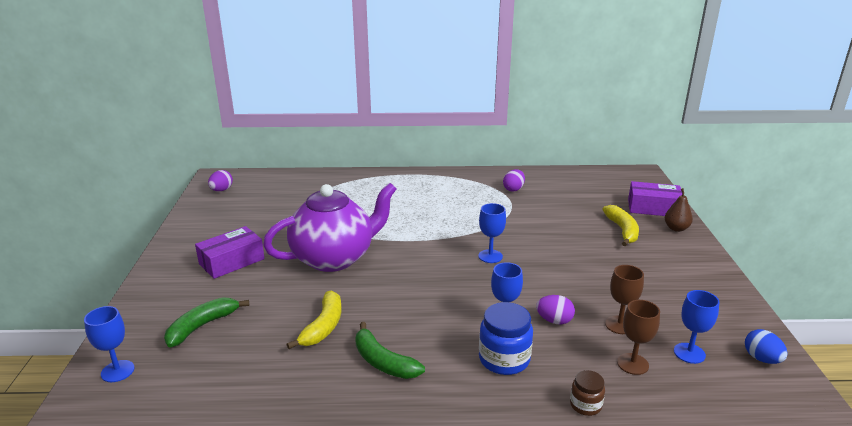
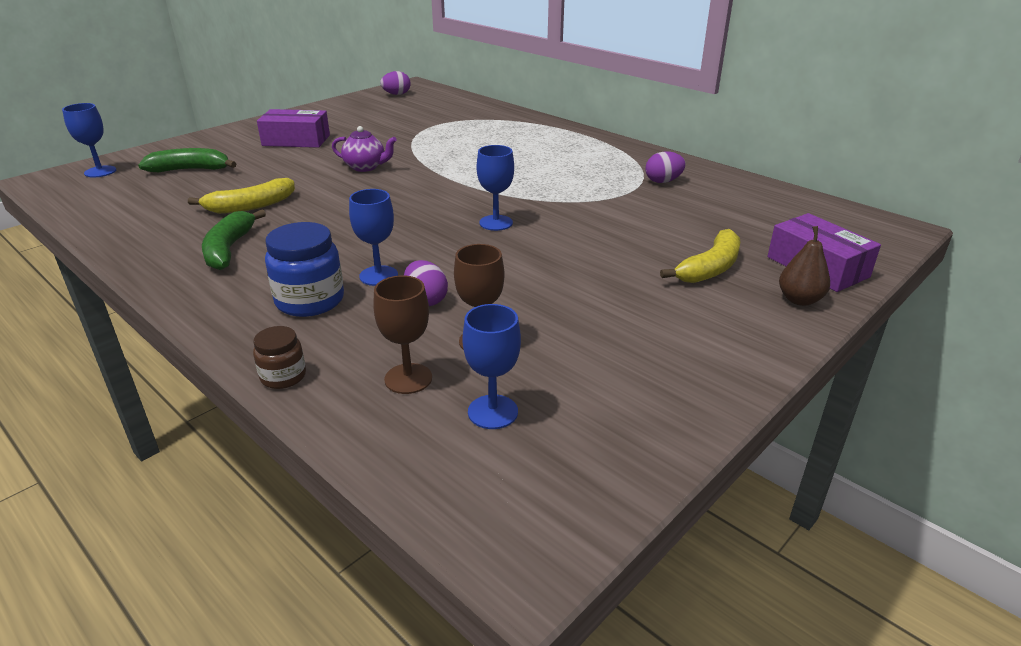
camera: 45 degrees right, 5 degrees up
(334, 258) = (366, 167): purple teapot -> purple teapot, size x0.43
(761, 359) = (571, 479): blue egg -> none

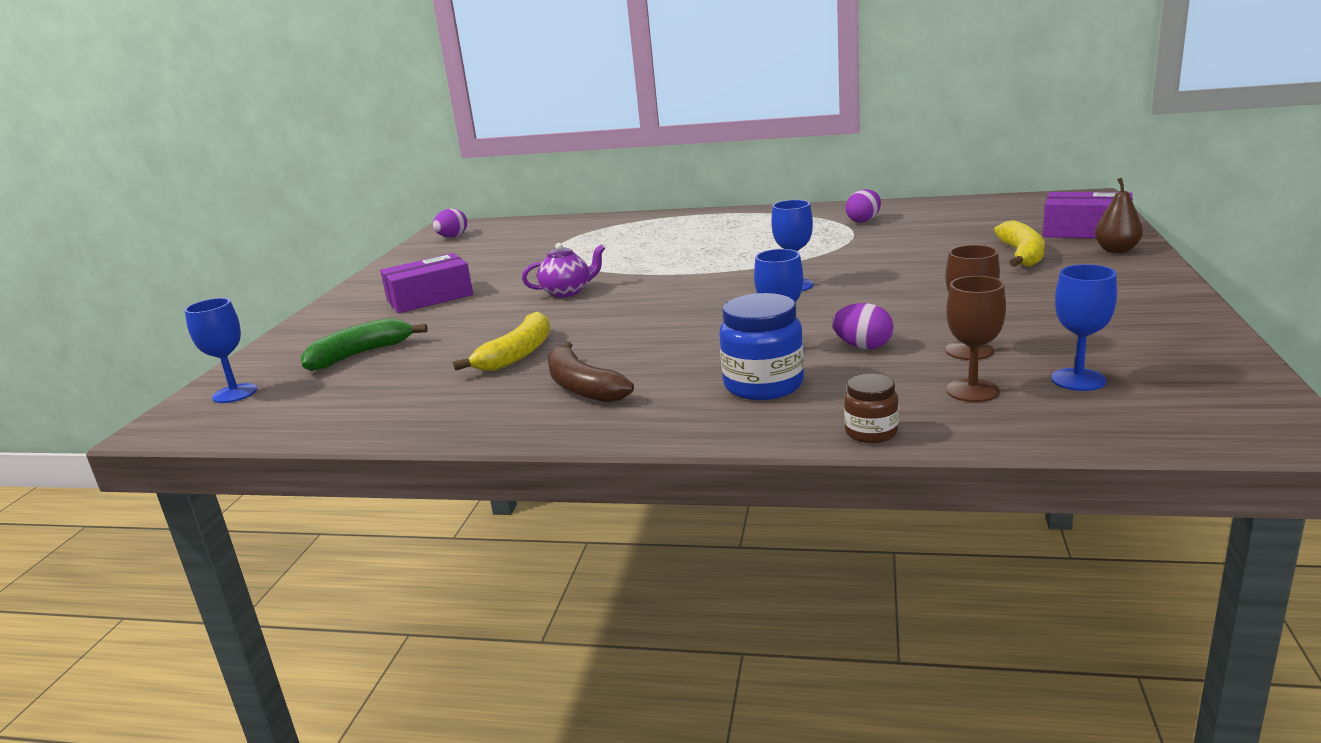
camera: 30 degrees left, 10 degrees down
(229, 249) = (582, 387): green banana -> brown banana

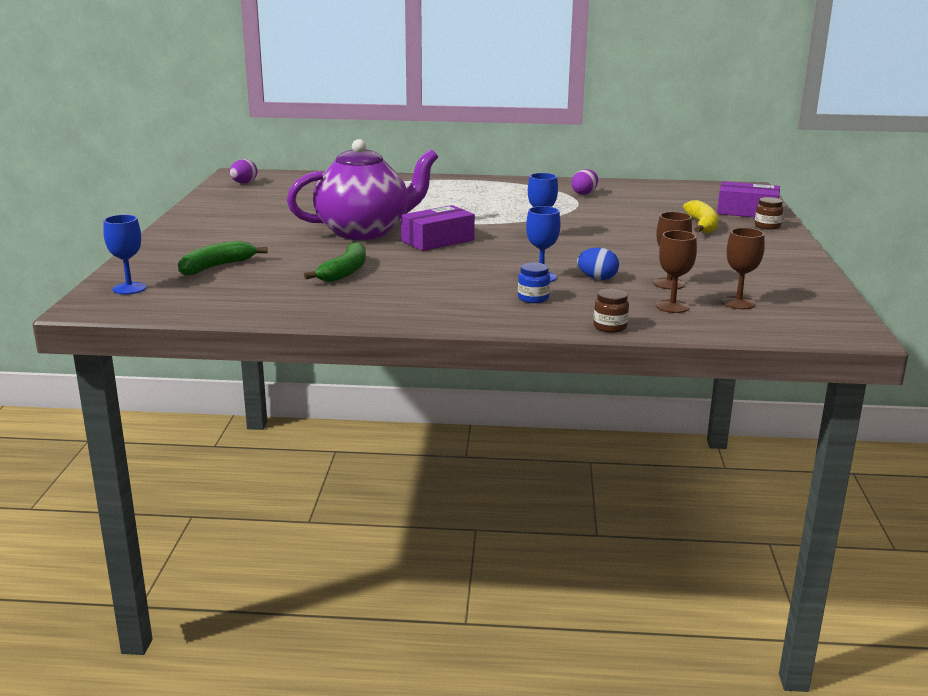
camera: 10 degrees left, 0 degrees up
(430, 298) = (251, 229): purple box -> purple box (437, 240)
(517, 354) = (344, 272): yellow banana -> green banana
(567, 292) = (364, 231): purple teapot -> purple teapot, size x2.31
(582, 387) = (403, 294): brown banana -> none
(763, 385) = (533, 298): blue jar -> blue jar, size x0.57
(863, 347) = (597, 278): purple egg -> blue egg
(1078, 380) = (738, 303): blue goblet -> brown goblet
(1116, 250) = (767, 226): brown pear -> brown jar

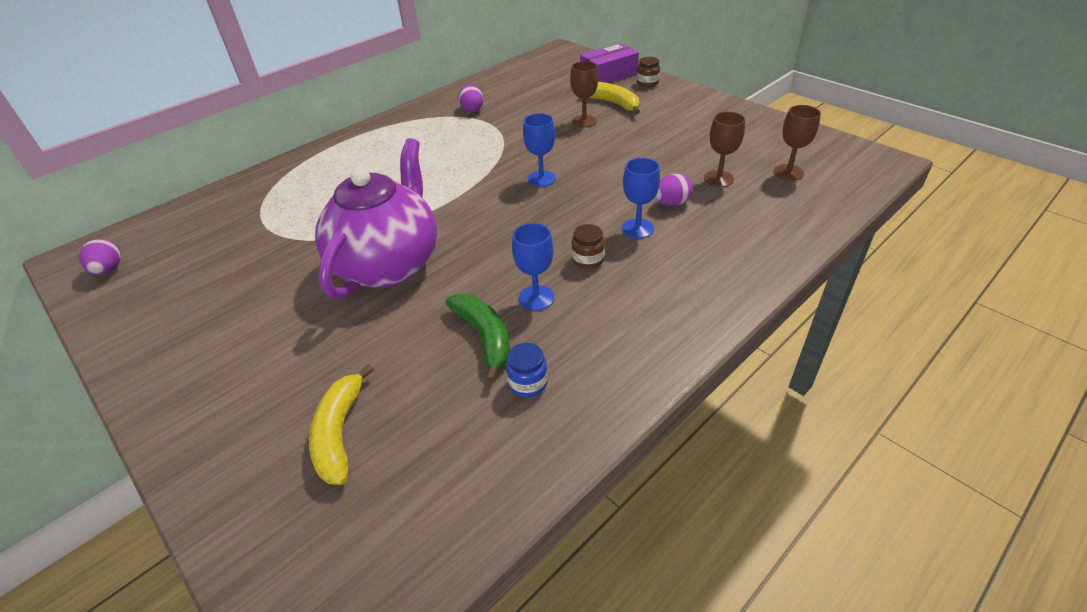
camera: 45 degrees left, 20 degrees up
(129, 288) = (304, 566): blue goblet -> blue goblet (536, 298)
(216, 267) = (340, 433): green banana -> yellow banana
(437, 240) = (476, 235): purple box -> none
(533, 298) = (683, 258): blue jar -> blue jar (528, 383)
(597, 278) = (671, 203): blue egg -> purple egg
(610, 327) = (787, 254): brown jar -> brown jar (588, 260)
(672, 306) = (769, 202): brown goblet -> brown goblet (584, 121)

